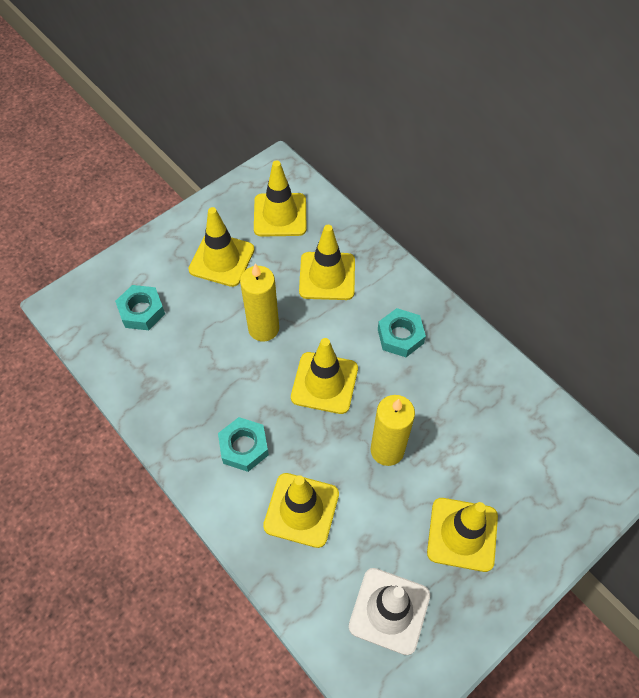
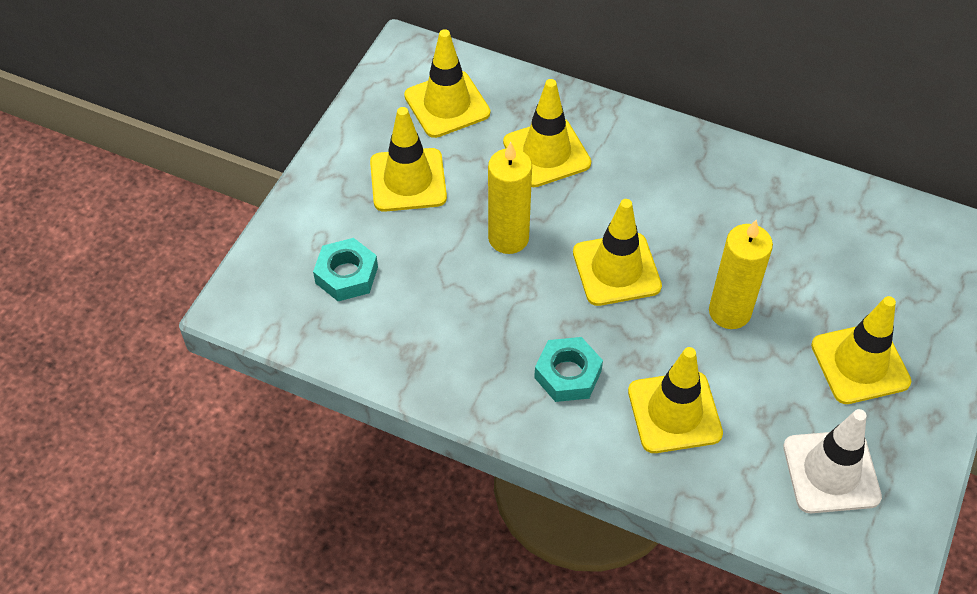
camera: 25 degrees left, 5 degrees down
(400, 336) = (670, 187): turquoise nut -> none

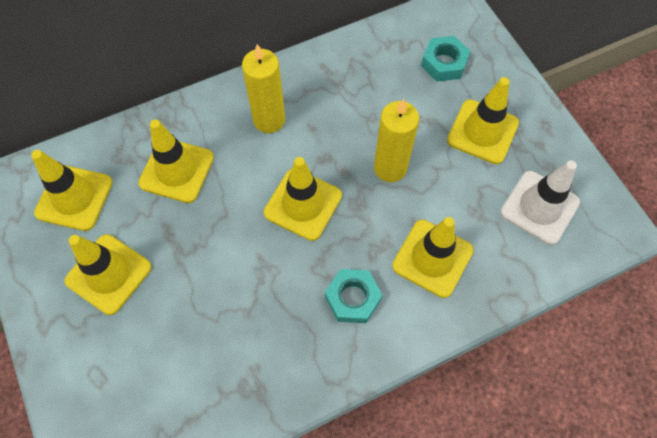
camera: 50 degrees left, 10 degrees up
(346, 275) = (144, 381): turquoise nut -> turquoise nut (444, 63)
(508, 238) = (218, 248): yellow candle -> yellow candle (269, 120)

